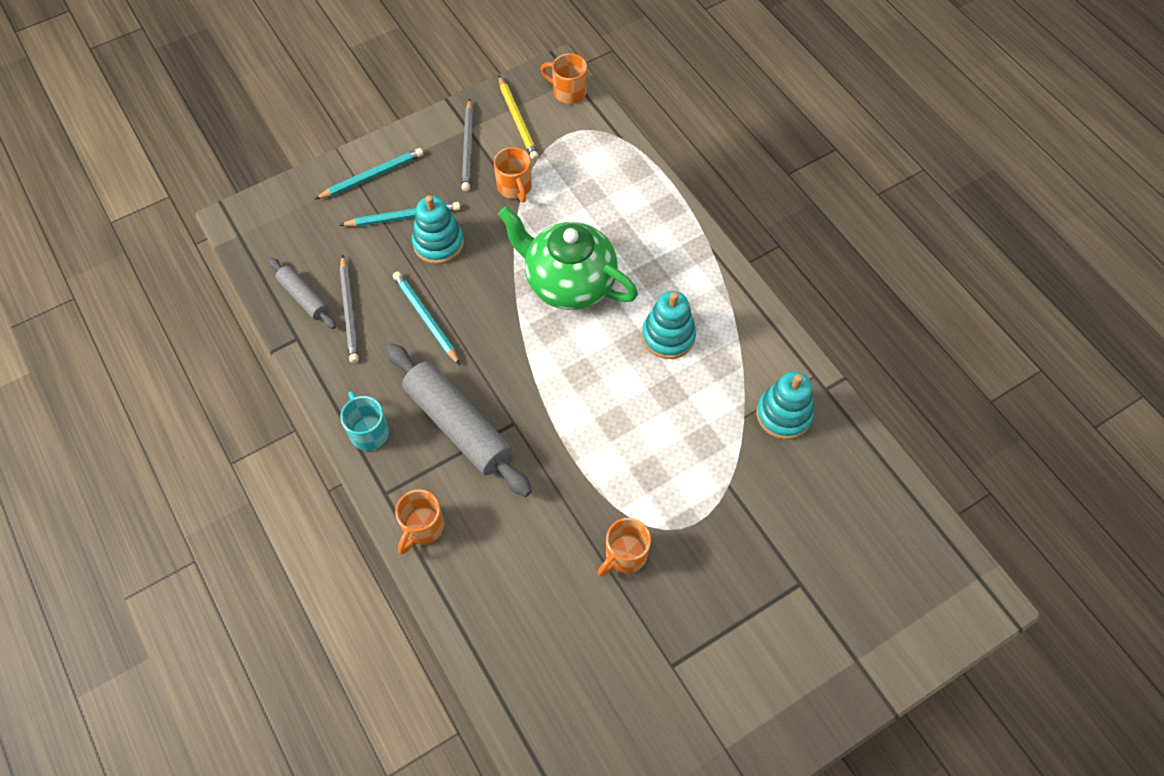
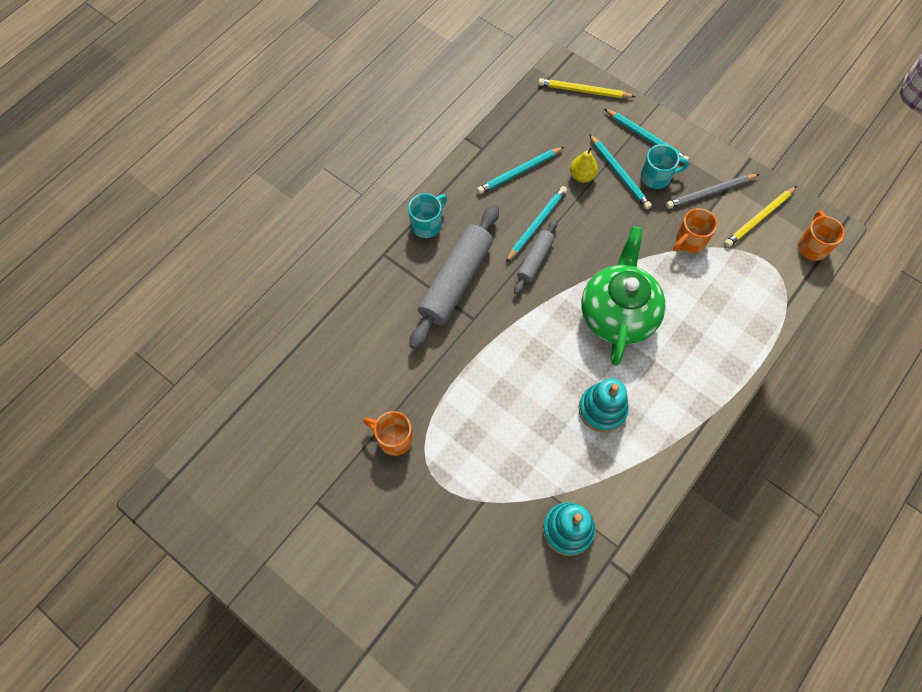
camera: 70 degrees right, 5 degrees up
(278, 210) = (584, 91): none -> yellow pencil
(304, 297) = (517, 138): grey rolling pin -> grey rolling pin (535, 260)
(349, 311) = (519, 172): grey pencil -> turquoise pencil
(387, 252) = (582, 176): none -> yellow pear
(422, 528) = (366, 289): orange mug -> none
(425, 185) = (657, 177): none -> turquoise mug
(438, 243) = (607, 207): turquoise stacking toy -> none

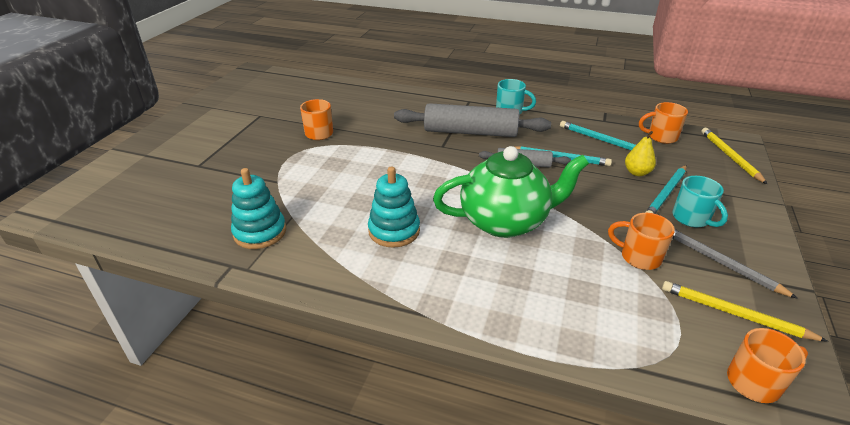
camera: 70 degrees right, 30 degrees down
(532, 121) = (661, 137): none -> orange mug
(646, 137) = (730, 203): turquoise pencil -> none

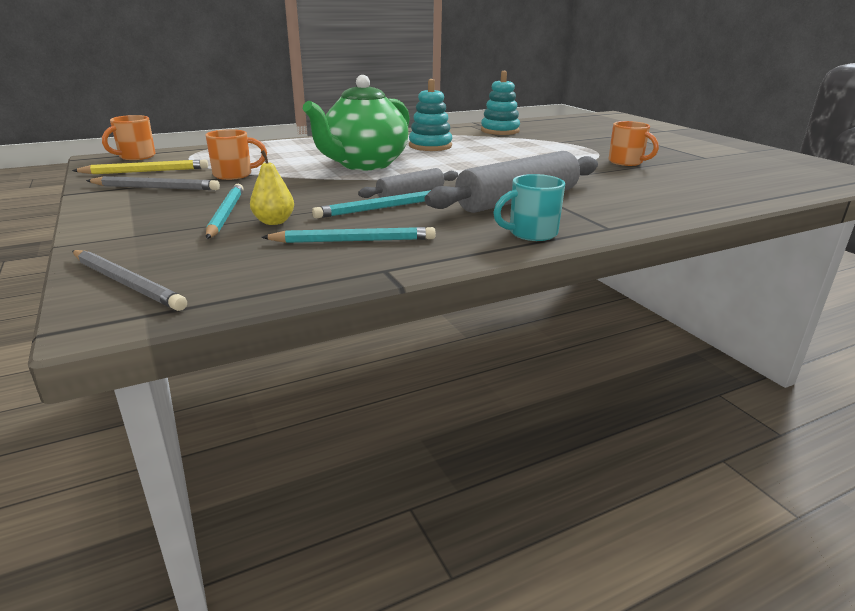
camera: 135 degrees right, 10 degrees down
(661, 137) = (265, 275): orange mug -> none
(692, 218) = (188, 204): turquoise mug -> none
(730, 157) = (126, 283): yellow pencil -> grey pencil

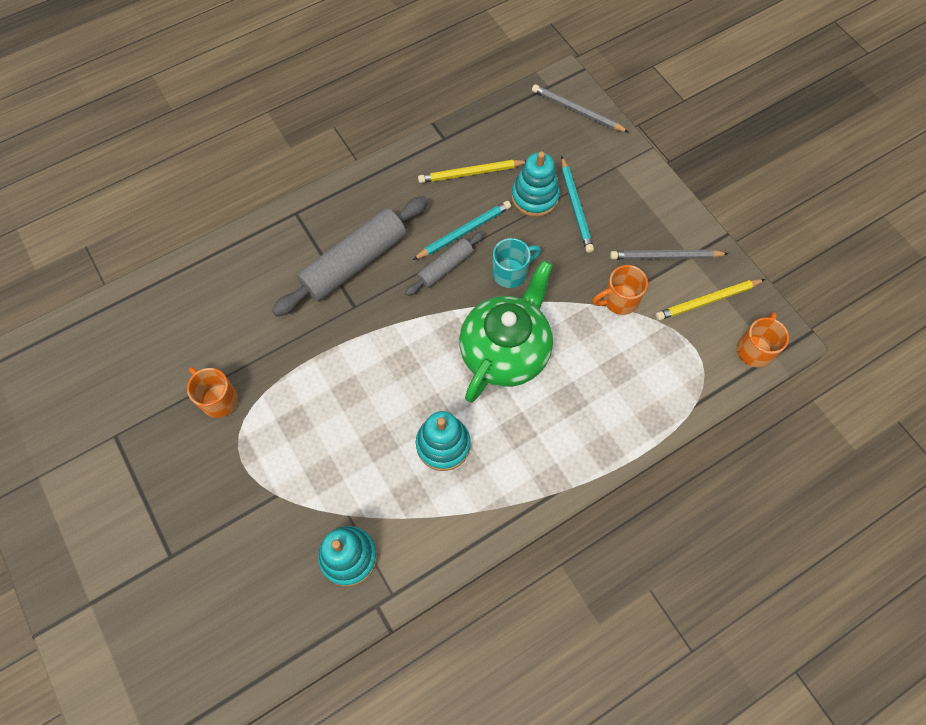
camera: 175 degrees right, 40 degrees up
(274, 222) = (534, 197): yellow pear -> turquoise stacking toy
(353, 241) = (471, 173): turquoise pencil -> yellow pencil
(530, 233) = (353, 197): turquoise mug -> turquoise mug (511, 272)

